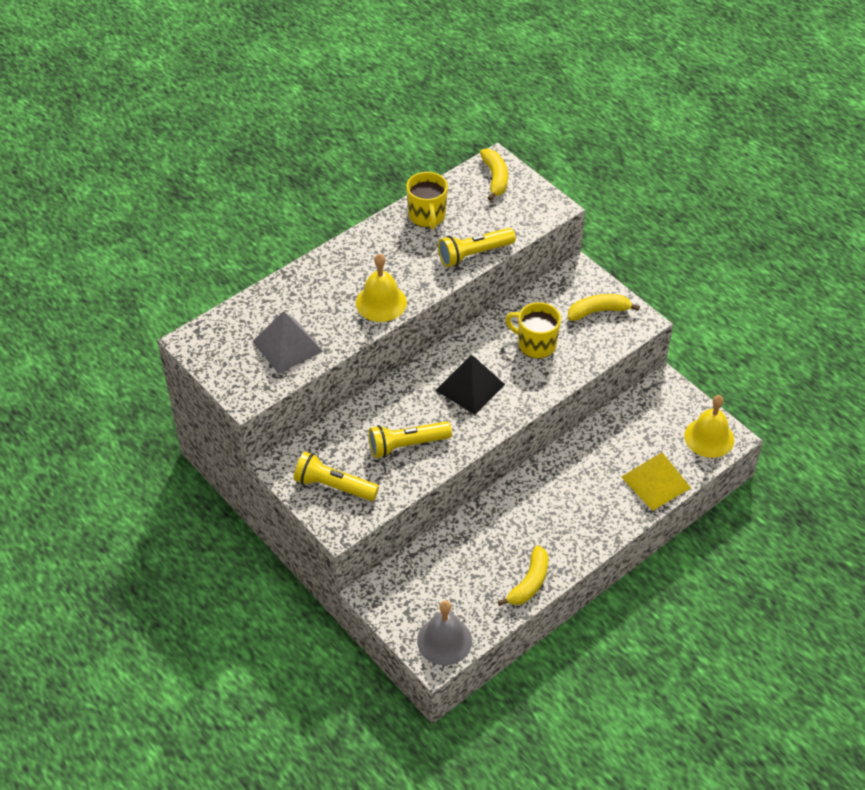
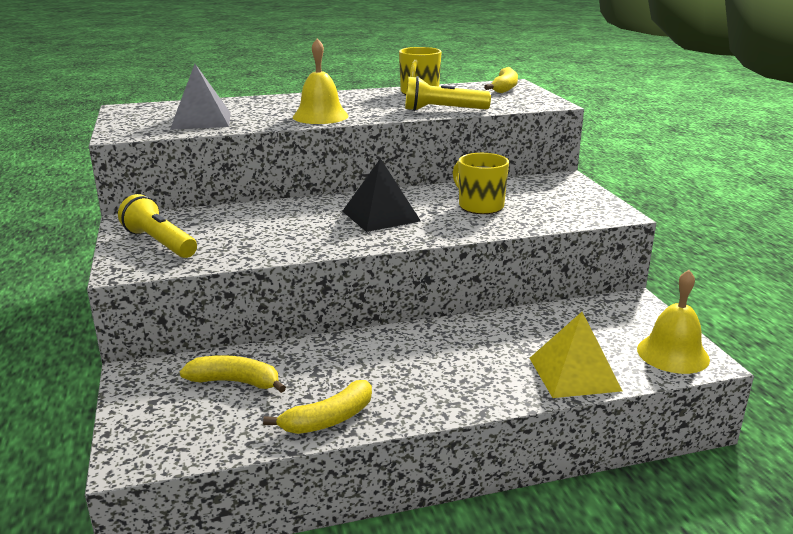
camera: 25 degrees right, 25 degrees down
(406, 445) = (269, 235): yellow flashlight -> none
(444, 640) = (164, 442): grey bell -> none
(598, 311) = (569, 200): yellow banana -> yellow banana (235, 382)

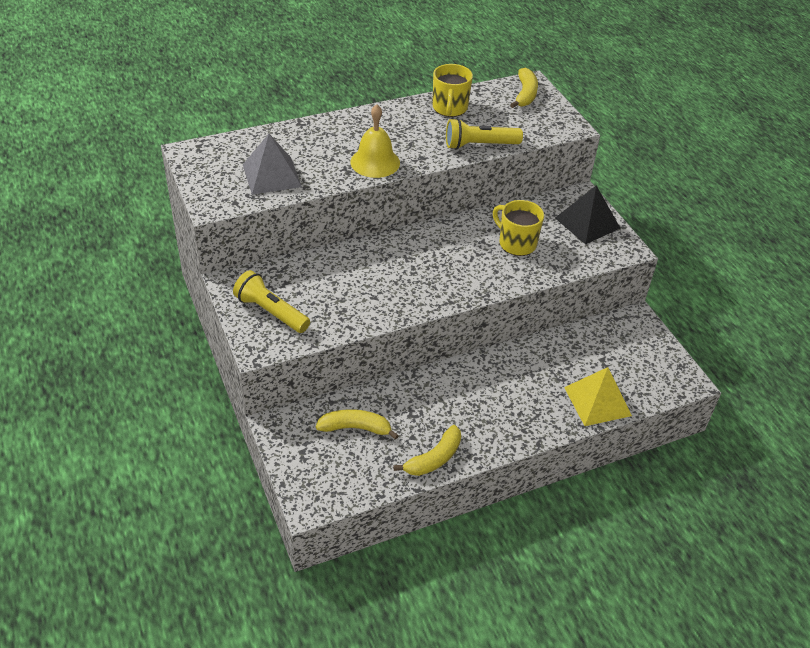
camera: 10 degrees left, 20 degrees up
(380, 216) = (438, 263): black pyramid -> black pyramid (587, 223)
(672, 354) = (666, 375): yellow bell -> none

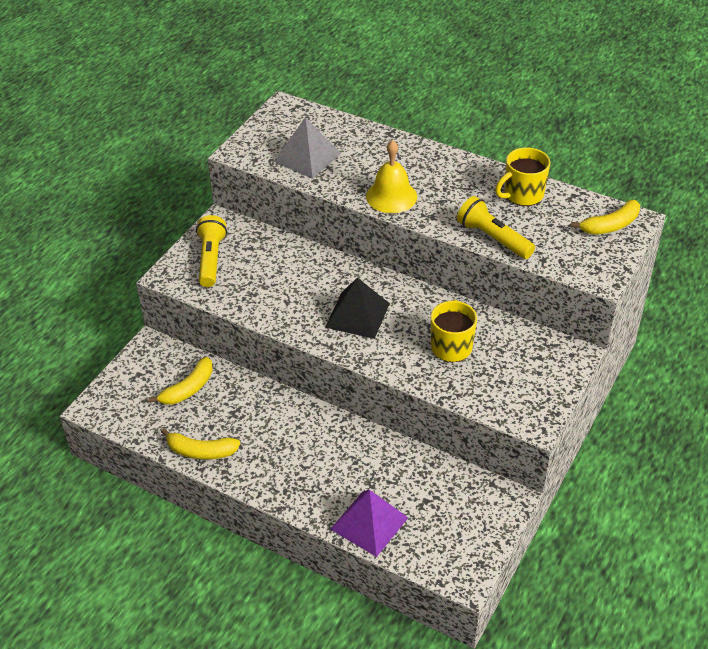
camera: 55 degrees right, 0 degrees up
(355, 428) = (188, 389): yellow banana -> yellow banana turned 75 degrees clockwise
(587, 223) = (538, 377): black pyramid -> black pyramid (357, 315)
(597, 401) = (369, 523): yellow pyramid -> purple pyramid

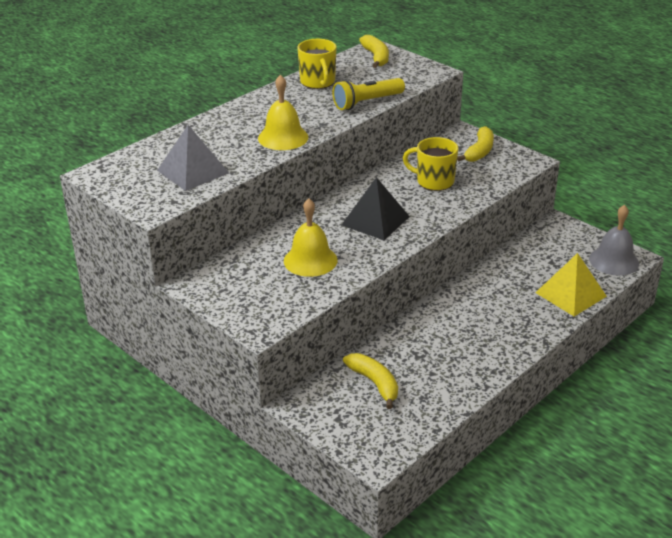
camera: 75 degrees left, 10 degrees down
(201, 451) = (464, 383): yellow banana -> yellow banana (479, 151)
(211, 259) = (249, 296): yellow flashlight -> none
(275, 284) = (310, 260): none -> yellow bell
(369, 523) = (571, 294): purple pyramid -> yellow pyramid
(450, 560) = (614, 261): none -> grey bell

